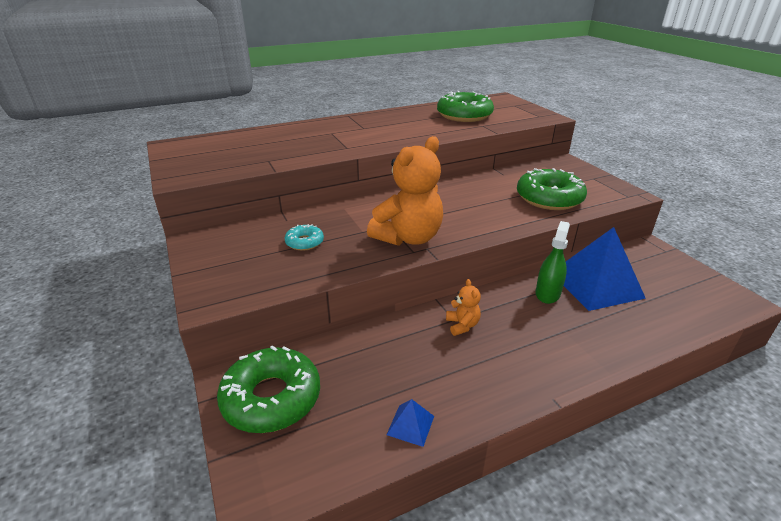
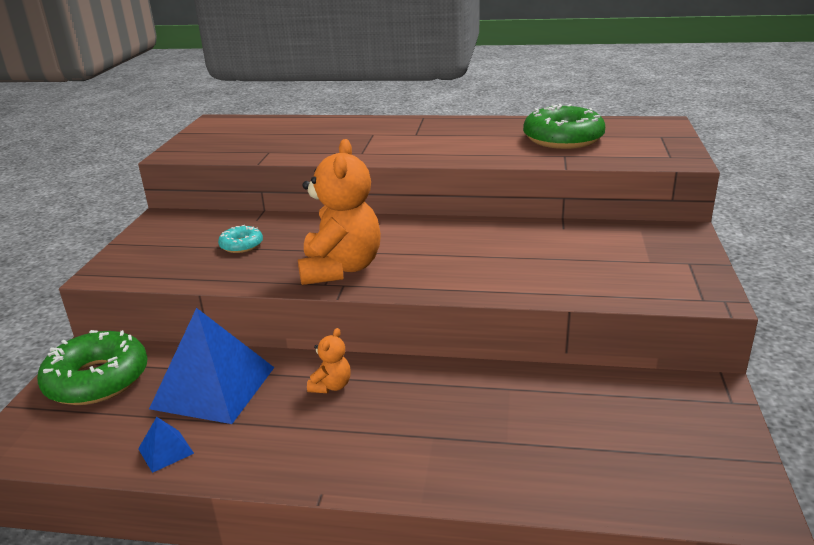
camera: 35 degrees right, 5 degrees down
(408, 238) = (340, 269): orange teddy bear -> orange teddy bear turned 75 degrees counterclockwise
(547, 293) = (473, 391): green spray bottle -> none
(549, 198) = (576, 271): green donut -> none
(596, 285) = (552, 405): blue pyramid -> blue pyramid (213, 387)

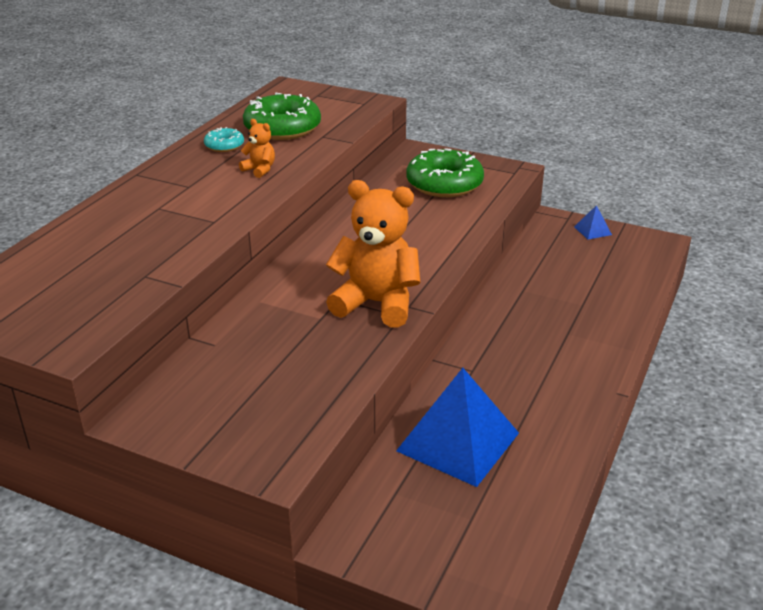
camera: 75 degrees left, 5 degrees up
(97, 379) = (406, 529): green donut -> green donut (444, 184)
(166, 451) = (544, 475): blue pyramid -> blue pyramid (592, 230)
(241, 245) = (277, 359): turquoise donut -> turquoise donut (224, 145)
(331, 386) = (485, 371): orange teddy bear -> orange teddy bear (259, 170)

